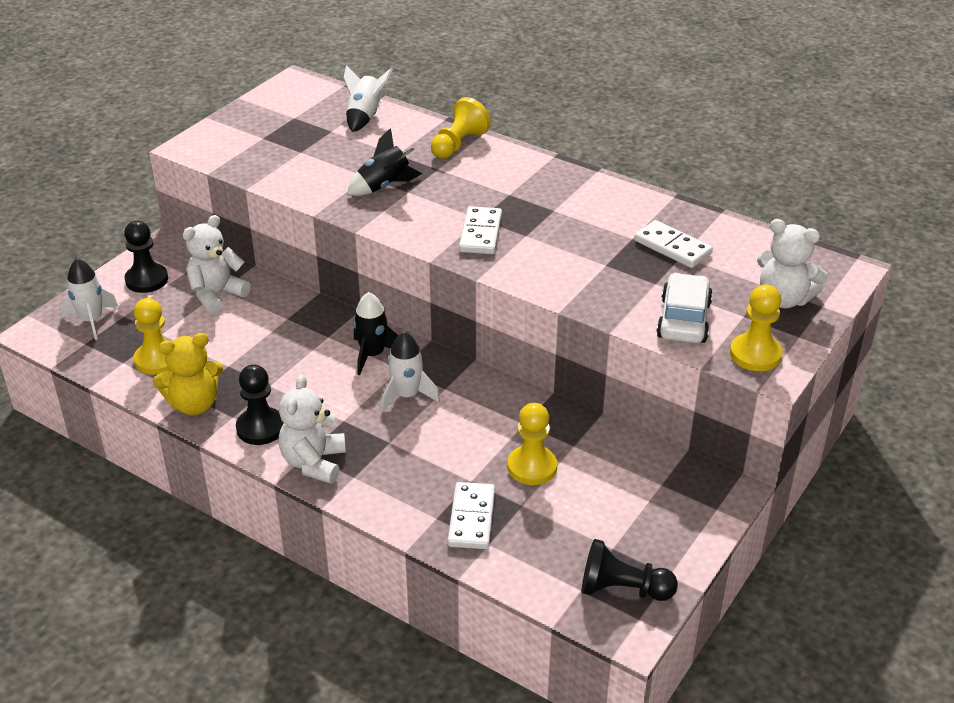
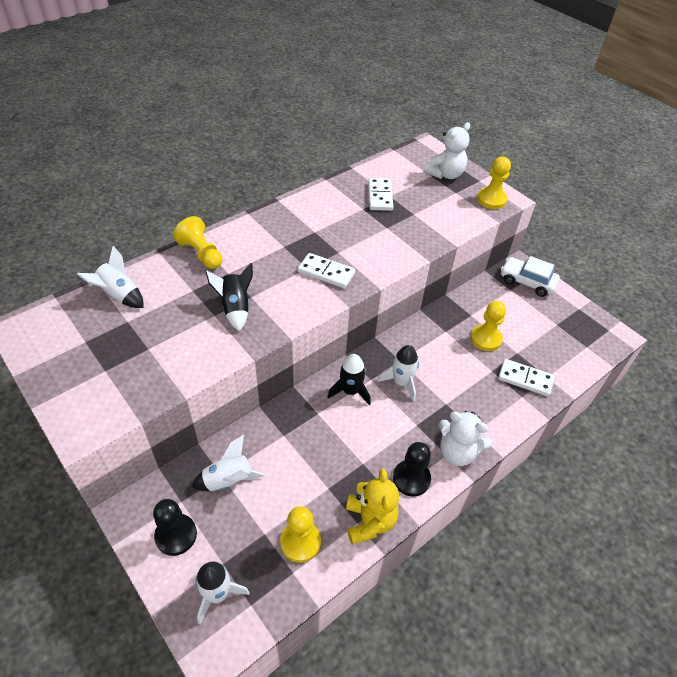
camera: 75 degrees left, 10 degrees up
(216, 295) = (228, 480): white teddy bear -> white rocket
(622, 589) = (588, 330): black pawn -> none
(672, 247) = (380, 196): white domino -> white domino turned 60 degrees counterclockwise
(683, 320) = (453, 214): white car -> white car (527, 282)

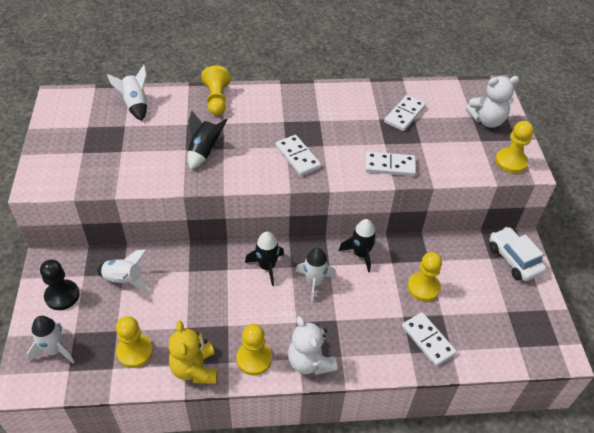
camera: 35 degrees right, 0 degrees up
(369, 521) = (195, 369): yellow teddy bear -> yellow teddy bear turned 135 degrees clockwise
(408, 244) = (389, 166): none -> white domino
(411, 479) = (254, 359): black pawn -> yellow pawn
(416, 337) = (360, 254): none -> black rocket

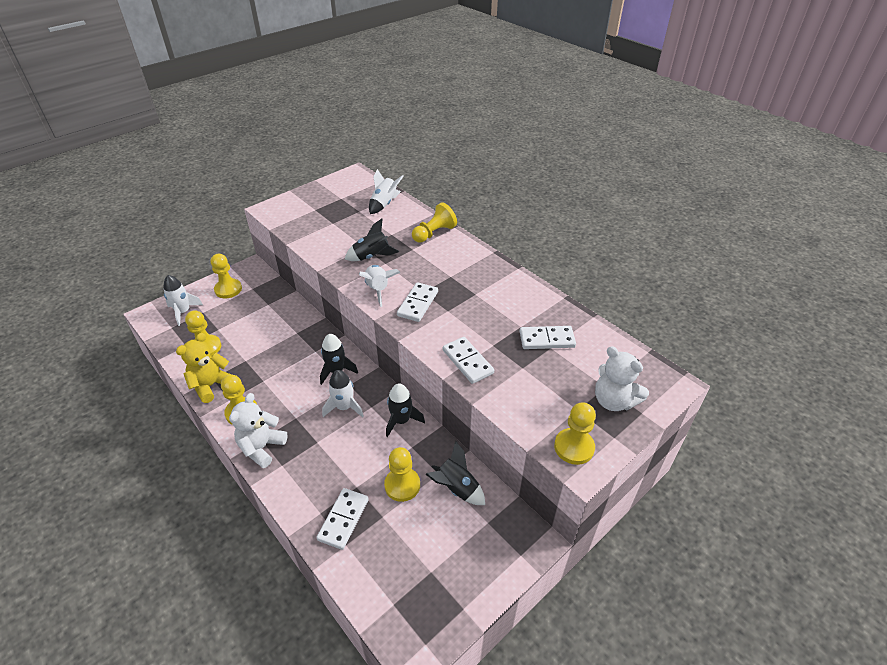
camera: 55 degrees right, 5 degrees down
(62, 296) = (228, 289): black pawn -> yellow pawn
(124, 280) = (263, 308): white rocket -> white rocket (378, 289)
(449, 258) = (456, 488): none -> black rocket
(514, 259) = (505, 545): white car -> none

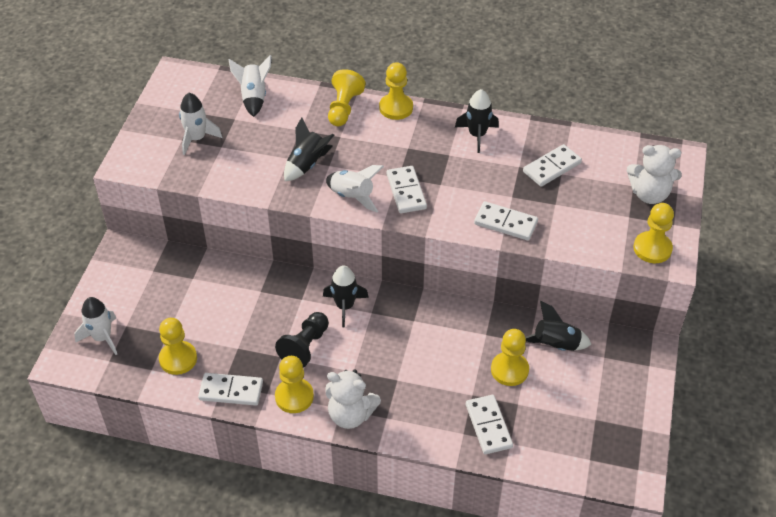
camera: 35 degrees left, 5 degrees up
(211, 385) = (231, 391): yellow teddy bear -> white domino
(228, 289) = (125, 286): yellow pawn -> yellow pawn (396, 108)
(262, 447) = (351, 415): white teddy bear -> white teddy bear turned 60 degrees counterclockwise
(284, 383) = (305, 347): none -> black pawn
(344, 407) = (389, 335): white rocket -> white rocket (197, 138)
(401, 420) = (454, 317): black rocket -> black rocket (477, 135)

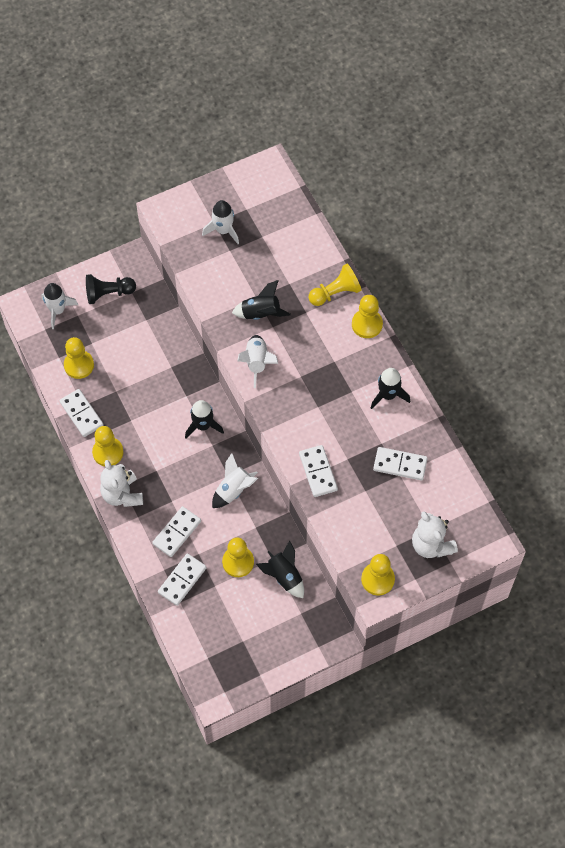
camera: 50 degrees right, 15 degrees up
(253, 97) = (293, 231): white rocket -> white rocket (233, 490)
(305, 347) = (150, 428): black pawn -> black pawn (108, 293)
(406, 191) = (291, 391): white domino -> white domino (176, 532)

